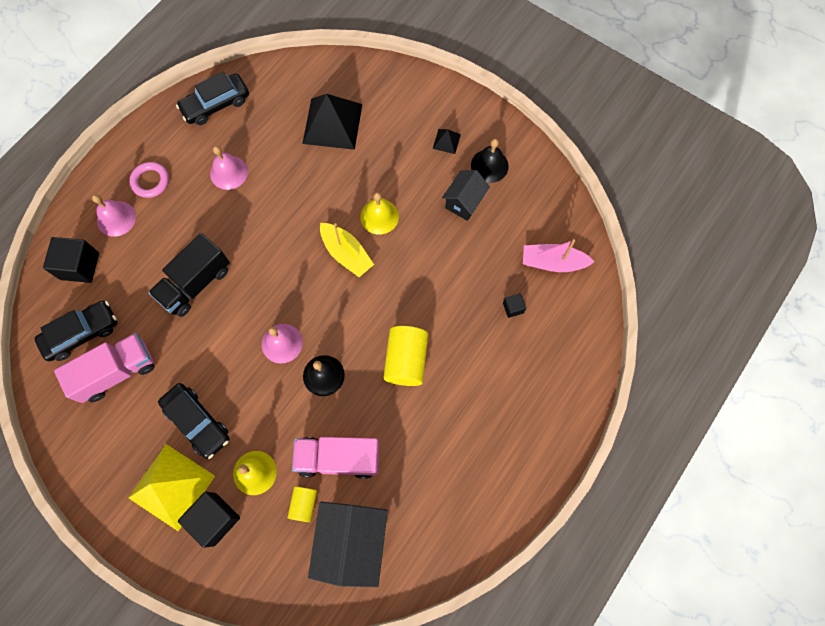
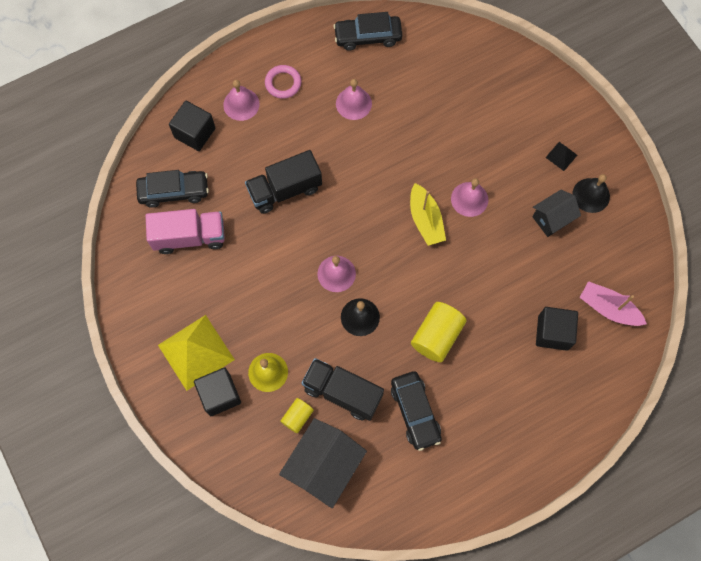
camera: 25 degrees right, 0 degrees up
(197, 422) = (238, 308): black car -> black car (415, 412)
(332, 123) = (464, 97): black pyramid -> none
(338, 458) = (342, 392): pink truck -> black truck
(379, 216) = (469, 199): yellow bell -> pink bell
(513, 308) = (553, 332): black cube -> black cube, size x2.00

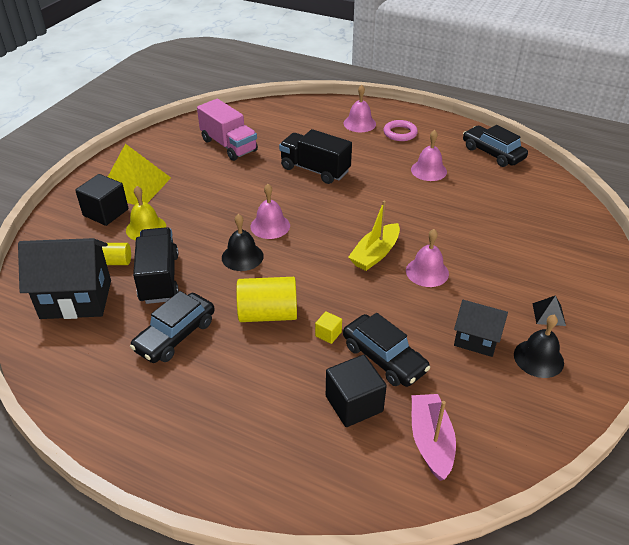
camera: 55 degrees right, 30 degrees down
(174, 191) = (257, 125): black car -> black car (384, 358)
(195, 133) = (313, 115): black cube -> none
(483, 308) = (328, 334): none -> yellow cube

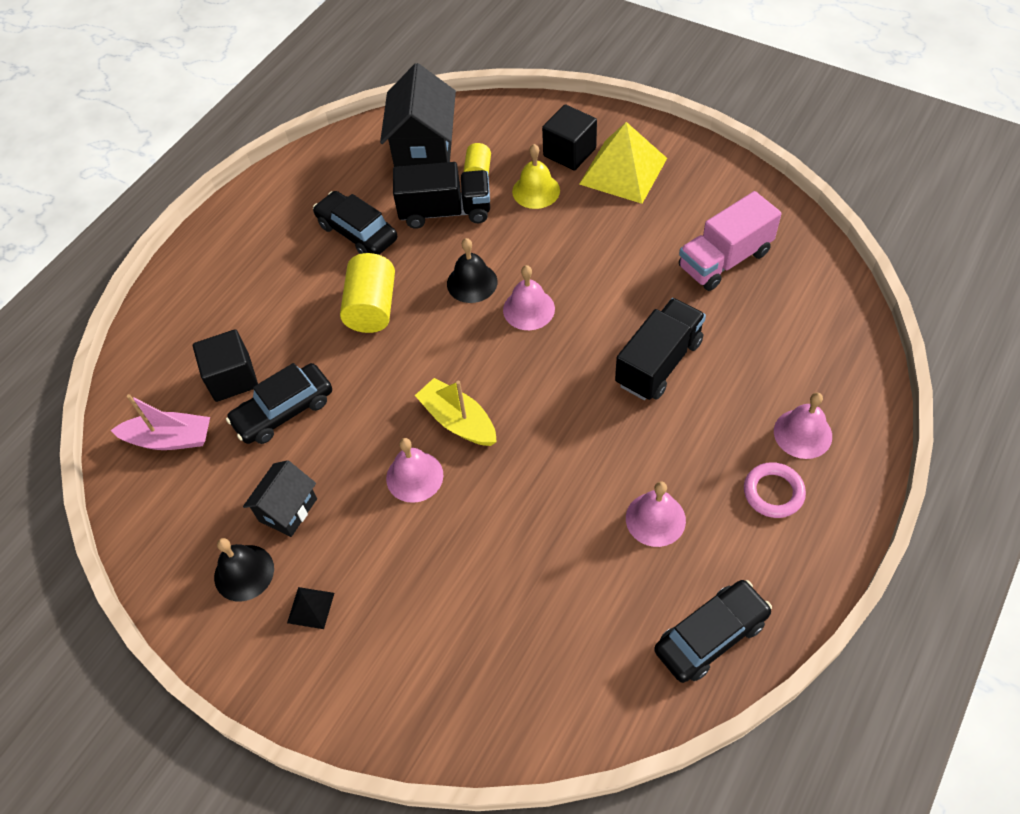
camera: 100 degrees right, 15 degrees up
(328, 334) = (330, 361): yellow cube -> none

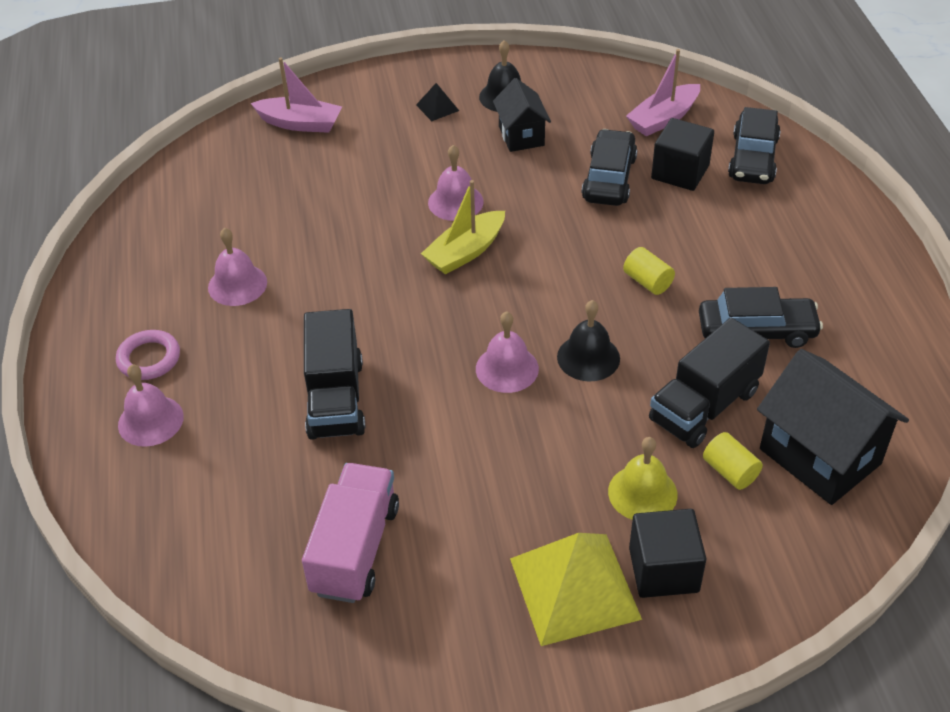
camera: 135 degrees right, 10 degrees down
(372, 307) = (647, 282): yellow cylinder -> yellow cylinder, size x0.57
(446, 694) = (300, 123): none -> pink boat
(458, 421) = (465, 252): yellow boat -> yellow boat turned 135 degrees clockwise
(711, 636) = (139, 244): black car -> black car (753, 158)

